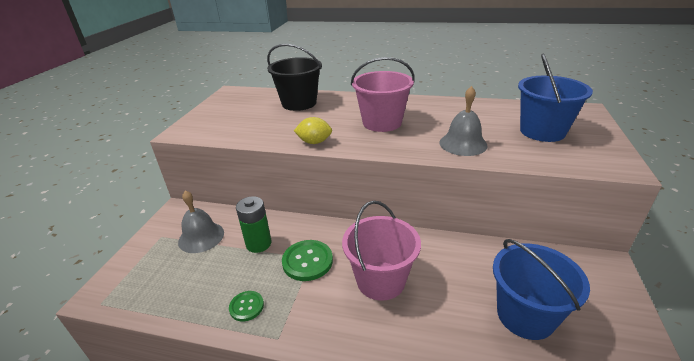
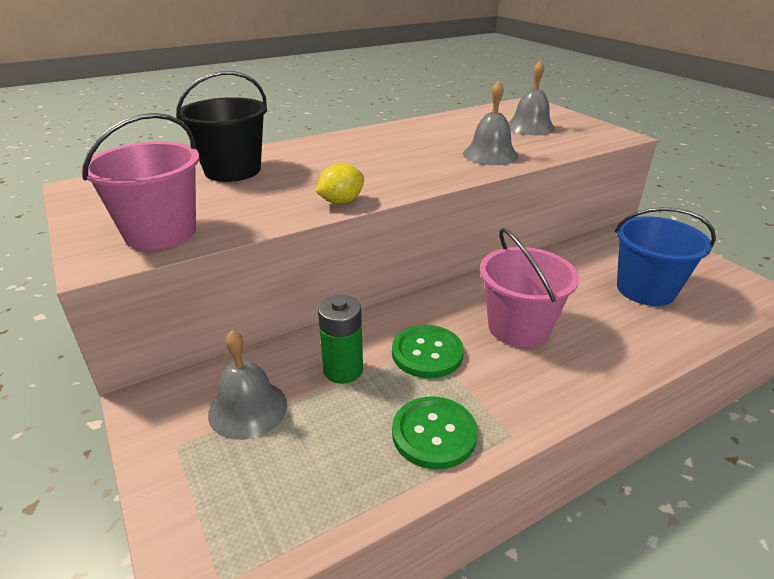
camera: 45 degrees left, 0 degrees up
(246, 306) = (434, 434): green button -> green button, size x1.67
(382, 122) = (380, 160): pink bucket -> pink bucket (160, 233)
(542, 131) = (530, 127): blue bucket -> grey bell

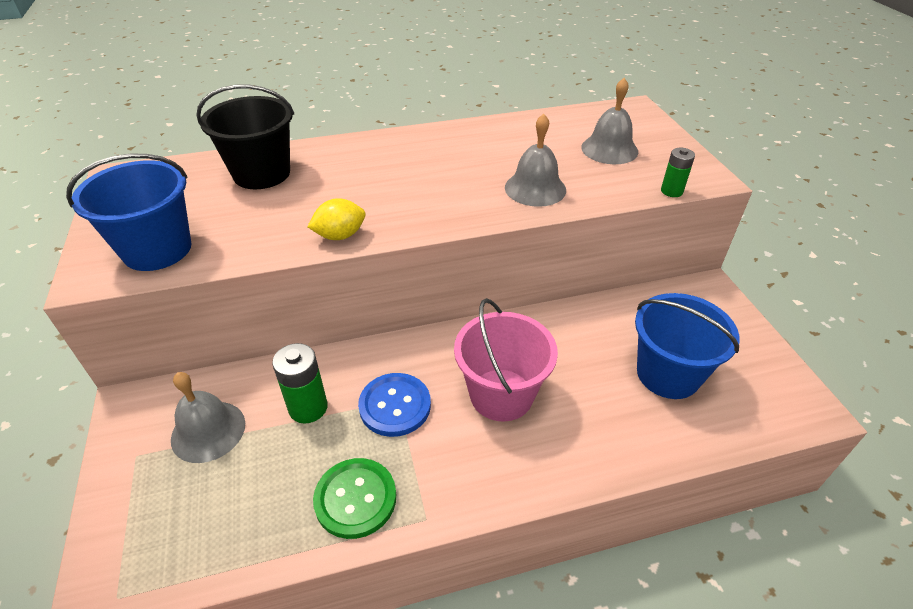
camera: 15 degrees right, 10 degrees up
(160, 233) = (157, 249): pink bucket -> blue bucket
(427, 353) = (395, 406): green button -> blue button
(599, 145) = (671, 191): none -> green battery

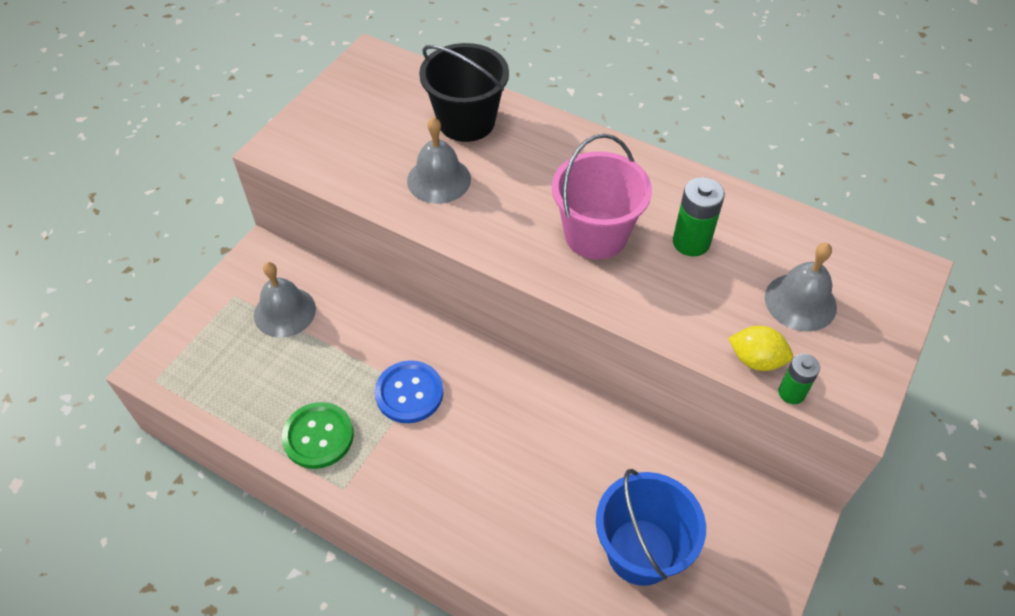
camera: 45 degrees right, 10 degrees up
(157, 249) = (331, 151): blue bucket -> none
(308, 407) = (355, 346): green battery -> green battery (691, 242)
(340, 235) = (456, 227): yellow lemon -> yellow lemon (756, 360)
(501, 394) = (489, 450): pink bucket -> pink bucket (595, 235)
(535, 188) = (665, 294): grey bell -> grey bell (439, 179)

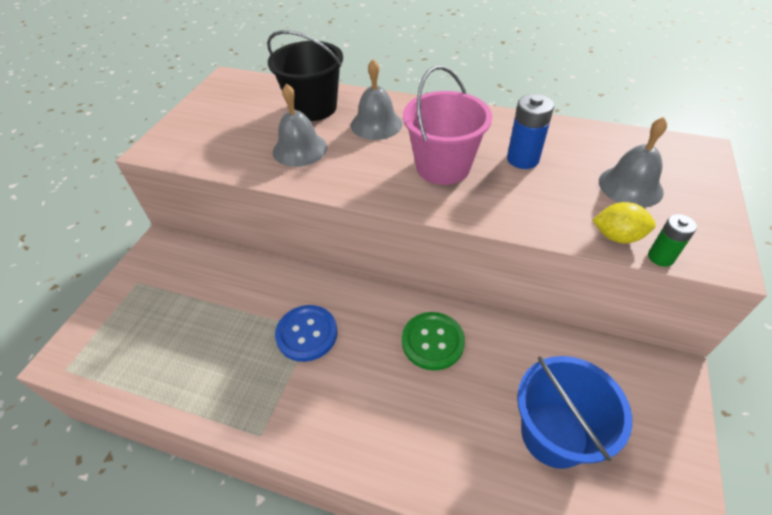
camera: 10 degrees left, 5 degrees down
(285, 312) = (184, 287): grey bell -> grey bell (376, 124)
(318, 436) = (229, 390): green button -> green button (432, 341)
(691, 242) = (522, 159): green battery -> blue battery

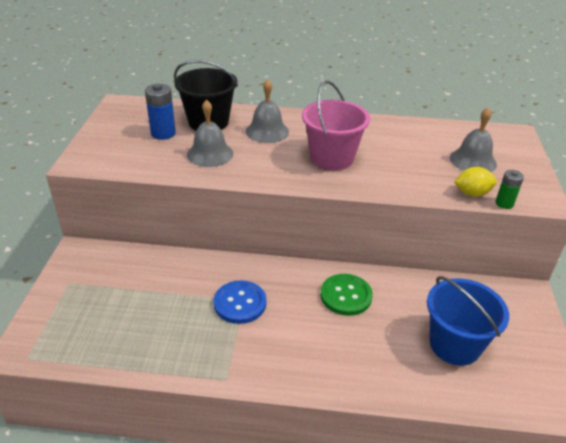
camera: 15 degrees left, 10 degrees down
(522, 159) = (390, 148): blue battery -> blue battery (163, 133)

